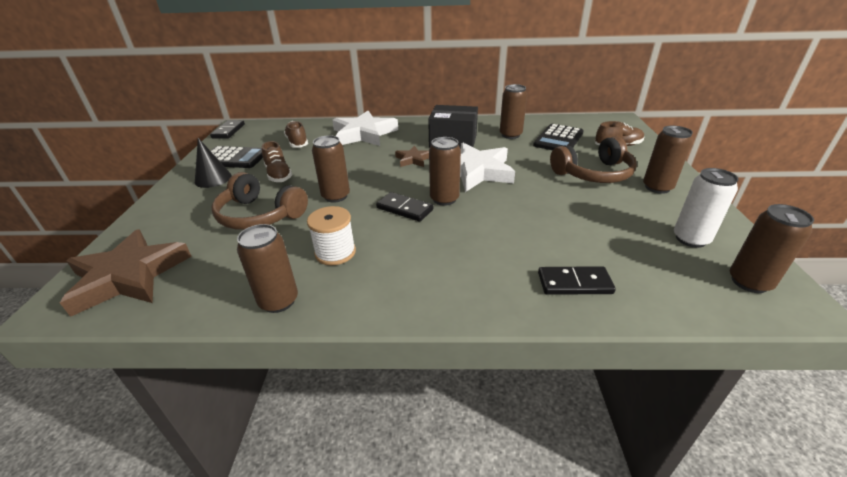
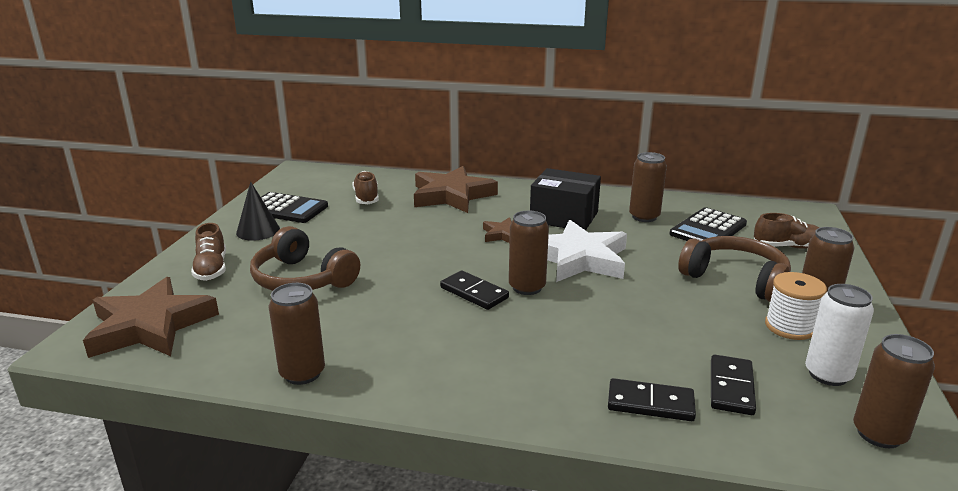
camera: 10 degrees right, 10 degrees down
(228, 131) = (287, 175): black domino -> black domino (731, 387)
(278, 175) = (334, 235): brown shoe -> brown shoe (211, 269)
(335, 252) = (378, 331): white spool -> white spool (790, 327)
(336, 196) = (395, 268): brown can -> none
(364, 134) = (452, 195): white star -> brown star
(593, 173) = (736, 279): brown headphones -> brown headphones turned 135 degrees counterclockwise

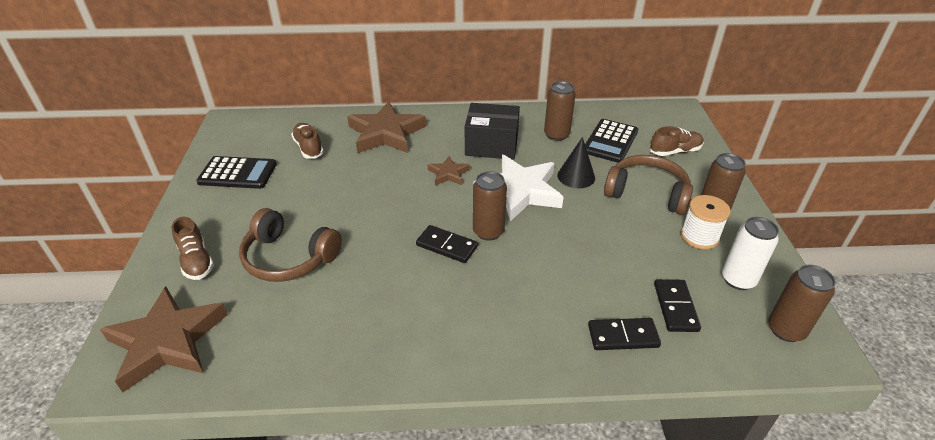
camera: 15 degrees left, 15 degrees up
(258, 231) = (221, 205): black cone -> black cone (576, 176)
(302, 373) = (334, 366): brown can -> none

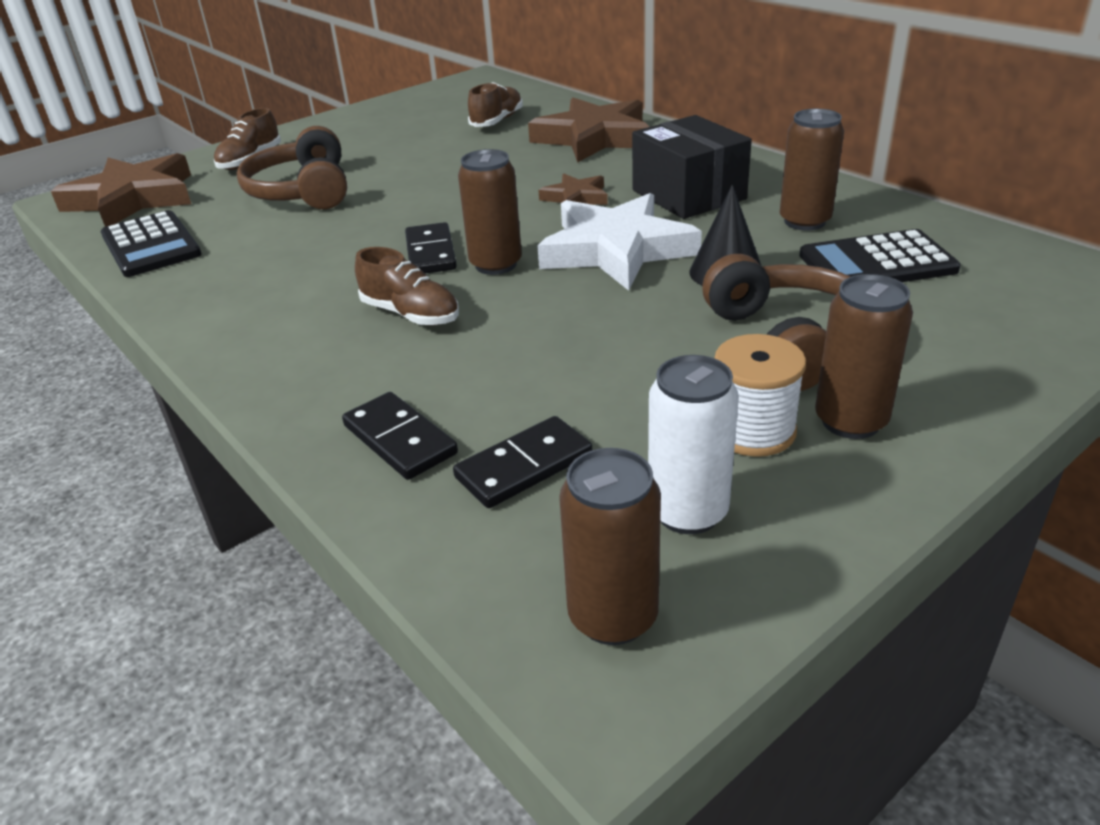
camera: 55 degrees right, 5 degrees down
(238, 173) = (402, 117): black calculator -> black calculator (151, 245)
(675, 151) = (972, 324): brown shoe -> brown shoe (411, 314)

